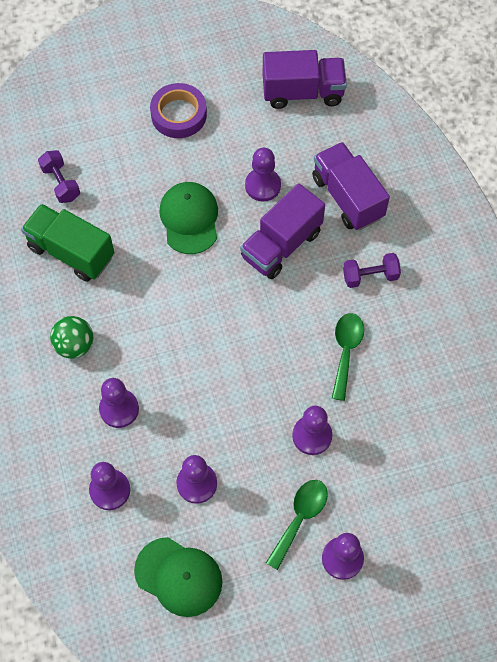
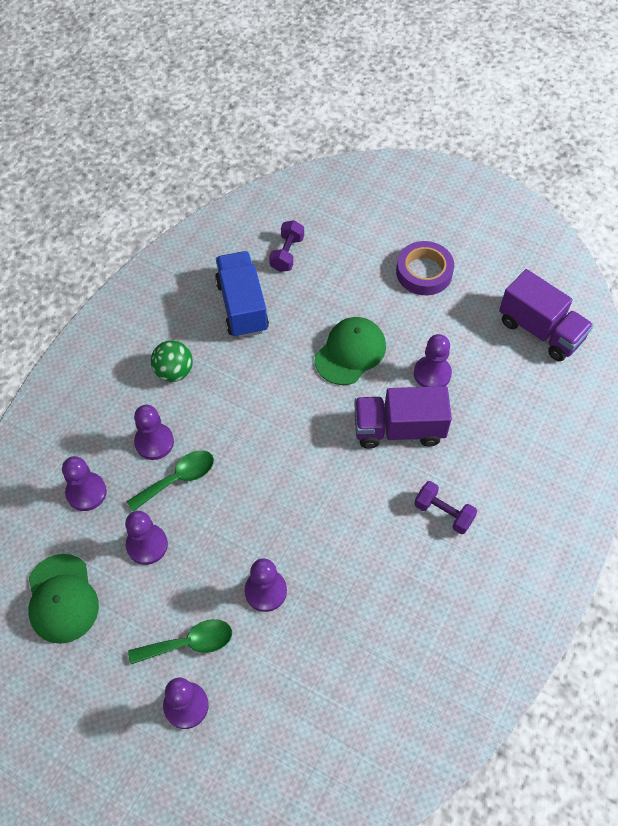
camera: 45 degrees right, 5 degrees down
(71, 252) = (242, 306): green truck -> blue truck
(346, 351) = (361, 552): green spoon -> green spoon (178, 479)
(347, 197) = (491, 437): purple truck -> none

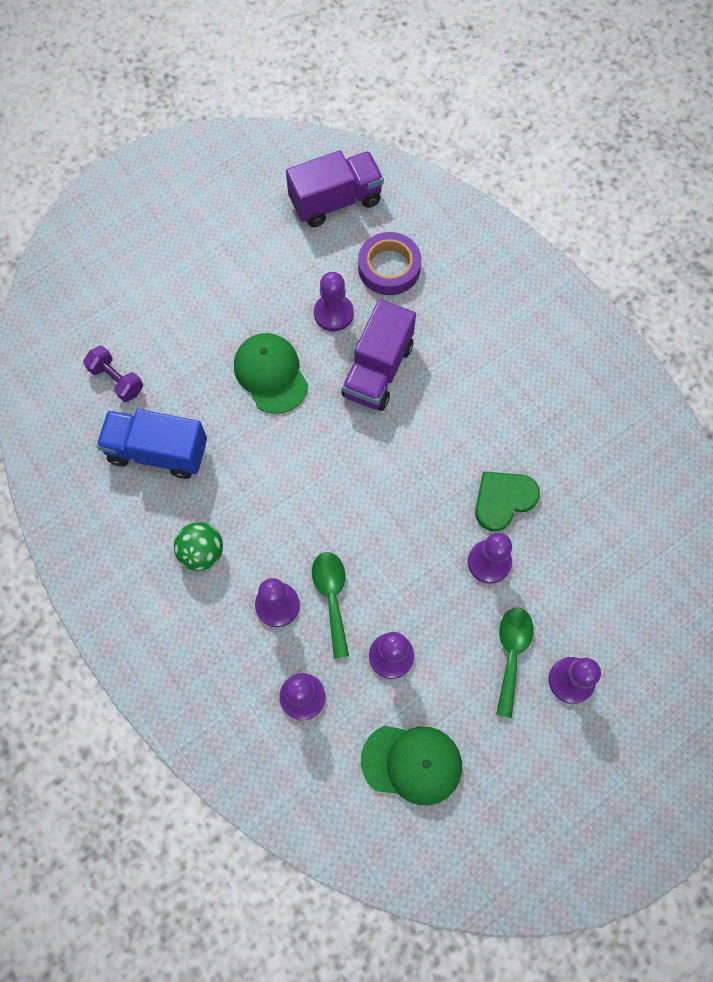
camera: 65 degrees left, 10 degrees up
(330, 580) = (503, 500): none -> green heart
(424, 272) = (215, 265): purple tape -> purple tape (389, 268)
(443, 513) = (481, 373): purple dumbbell -> none

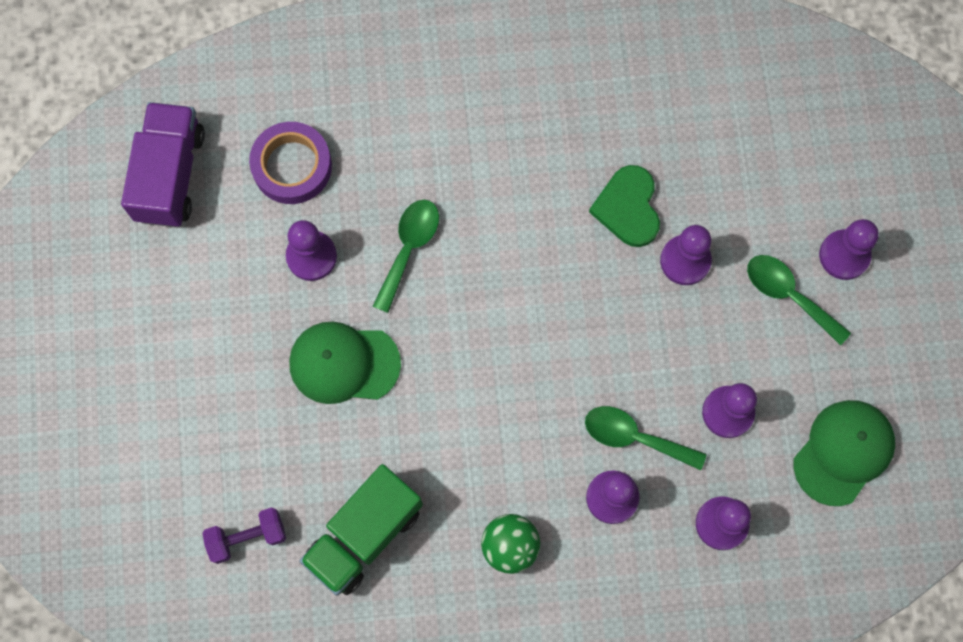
camera: 60 degrees left, 5 degrees up
(158, 452) = (364, 535): blue truck -> green truck
(378, 370) = (409, 248): purple truck -> green spoon

